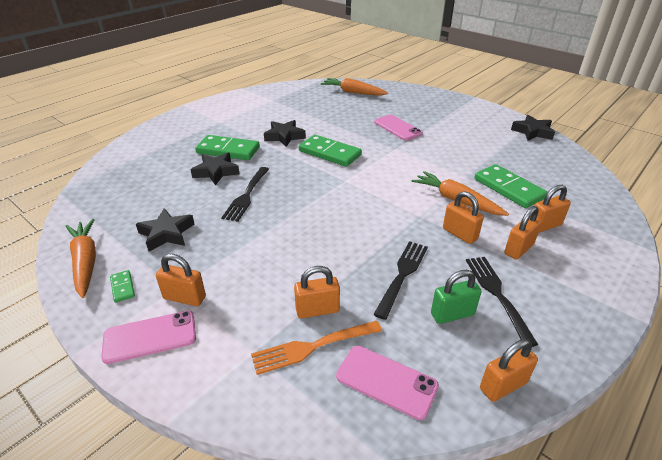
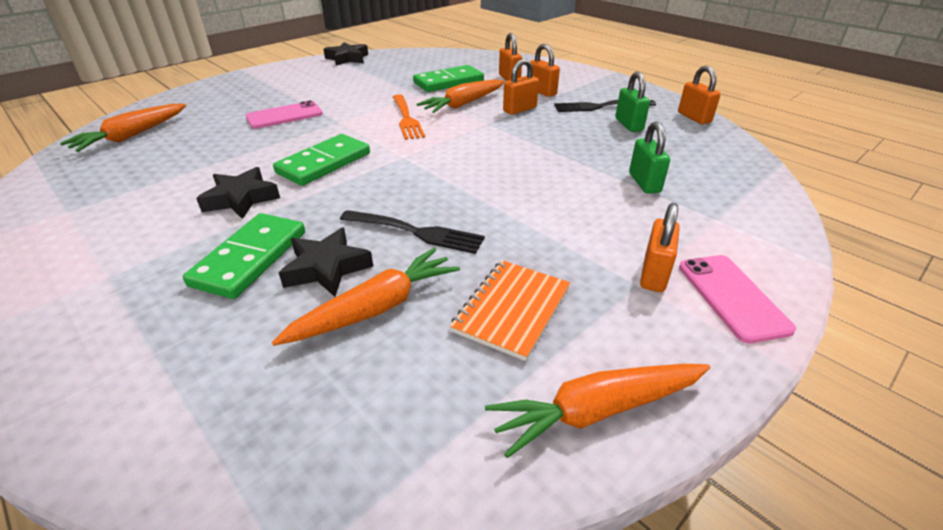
camera: 85 degrees left, 0 degrees up
(122, 287) = (651, 342): green domino -> none
(166, 234) = (512, 309): black star -> orange notebook
(180, 190) = (375, 308): none -> orange carrot
(312, 347) = (694, 187): orange fork -> orange fork (406, 119)
(317, 310) = (644, 183): orange padlock -> green padlock
(386, 381) = (714, 156): pink phone -> none
(402, 275) = (583, 139): black fork -> none

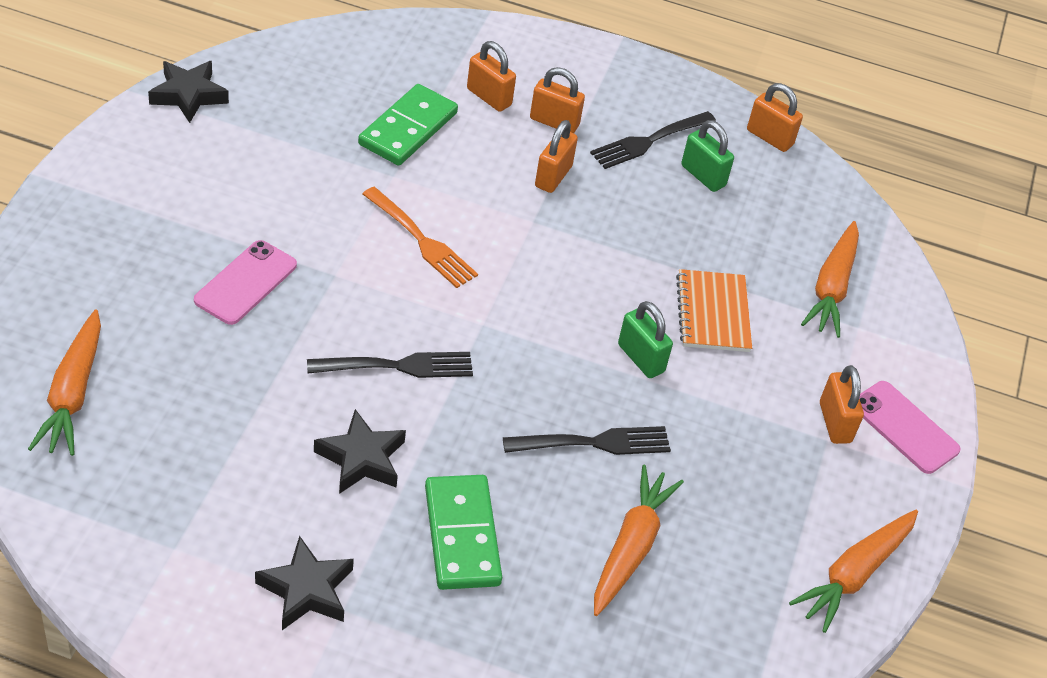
camera: 35 degrees left, 10 degrees up
(324, 163) = (398, 366): green domino -> black fork
(327, 268) = (548, 519): black star -> black star (306, 590)
(463, 104) = (471, 183): orange carrot -> orange carrot (832, 287)
(512, 309) = (743, 506): orange notebook -> orange notebook (713, 313)
(644, 183) = (770, 289): green padlock -> green padlock (641, 358)

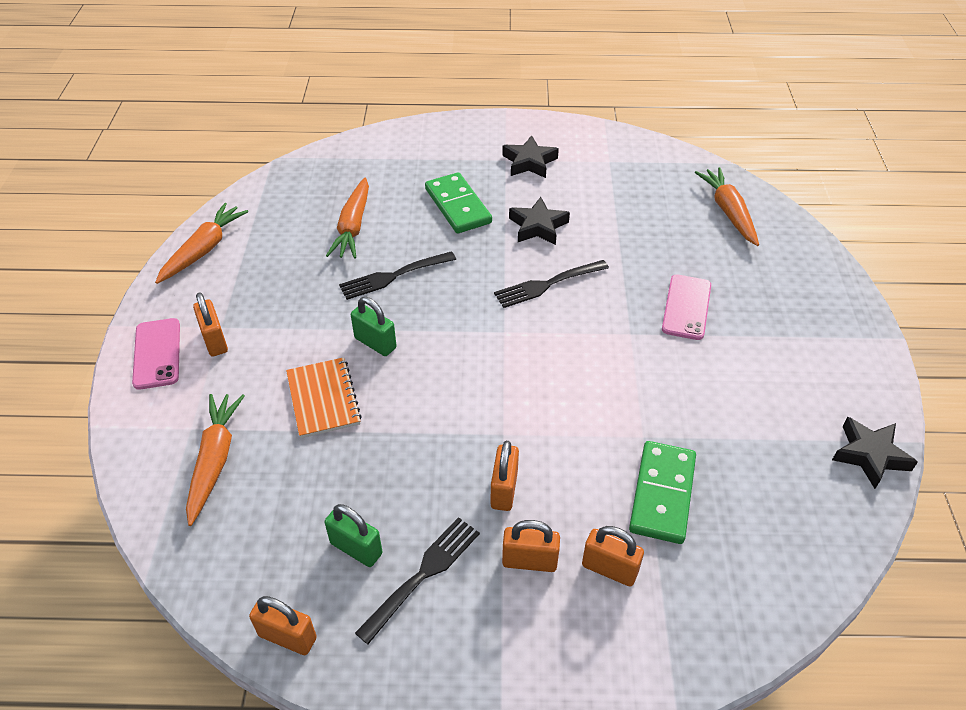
camera: 170 degrees right, 0 degrees up
(422, 241) = (584, 383): orange fork -> none
(904, 427) = (157, 353): pink phone -> pink phone turned 45 degrees clockwise

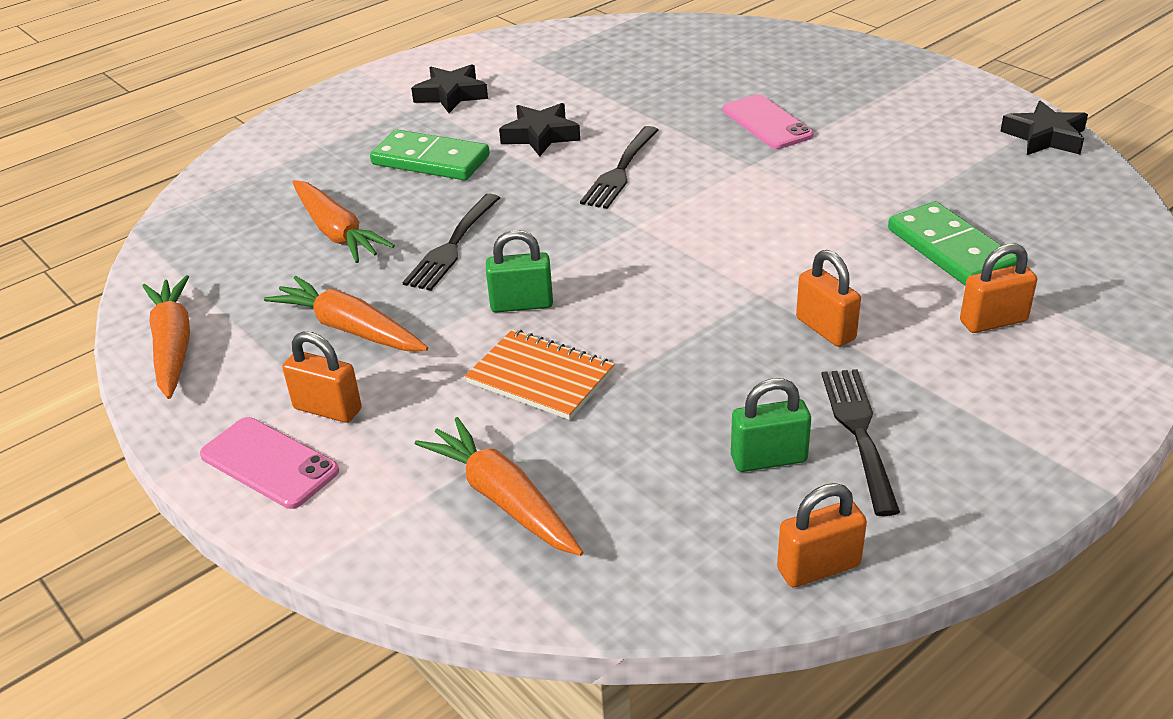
camera: 40 degrees left, 10 degrees down
(529, 561) = (927, 360): orange padlock -> none
(728, 212) = (696, 45): orange carrot -> orange carrot (350, 329)

